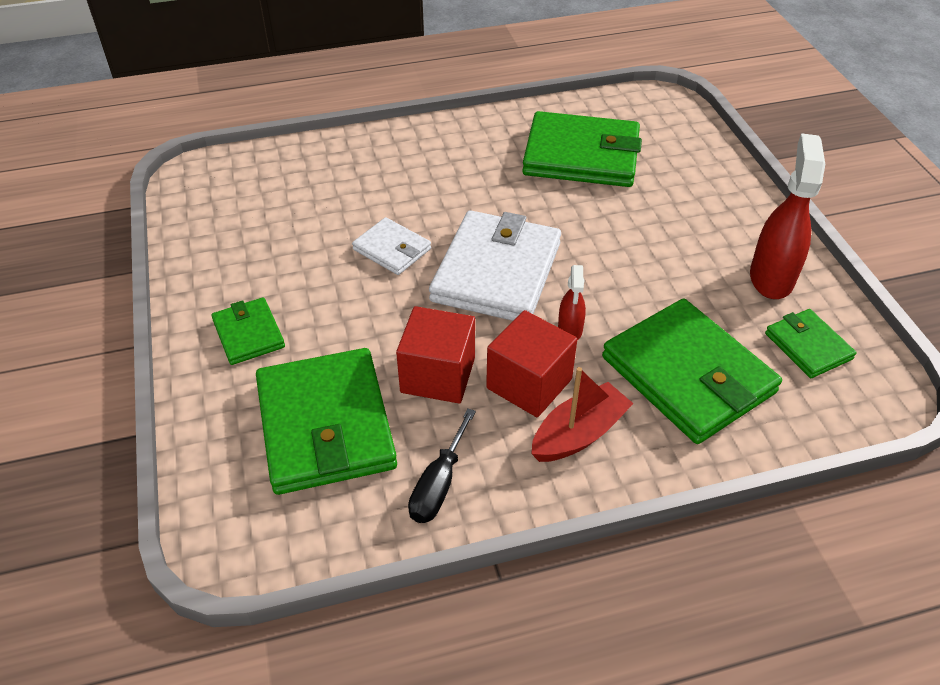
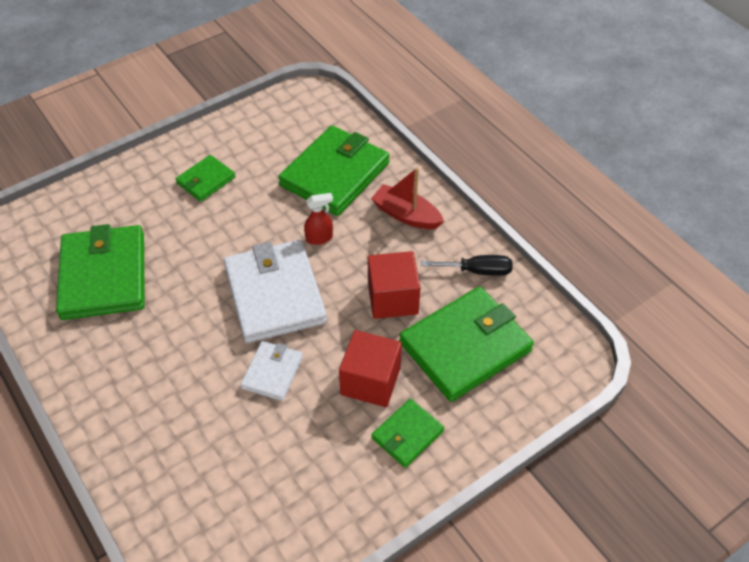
camera: 110 degrees left, 5 degrees up
(496, 272) = (275, 294): white wallet -> white wallet turned 75 degrees clockwise
(529, 383) = (377, 248): red cube -> red cube (370, 381)
(771, 277) = (227, 146): red spray bottle -> none
(808, 346) = (286, 125): green wallet -> green wallet (206, 180)

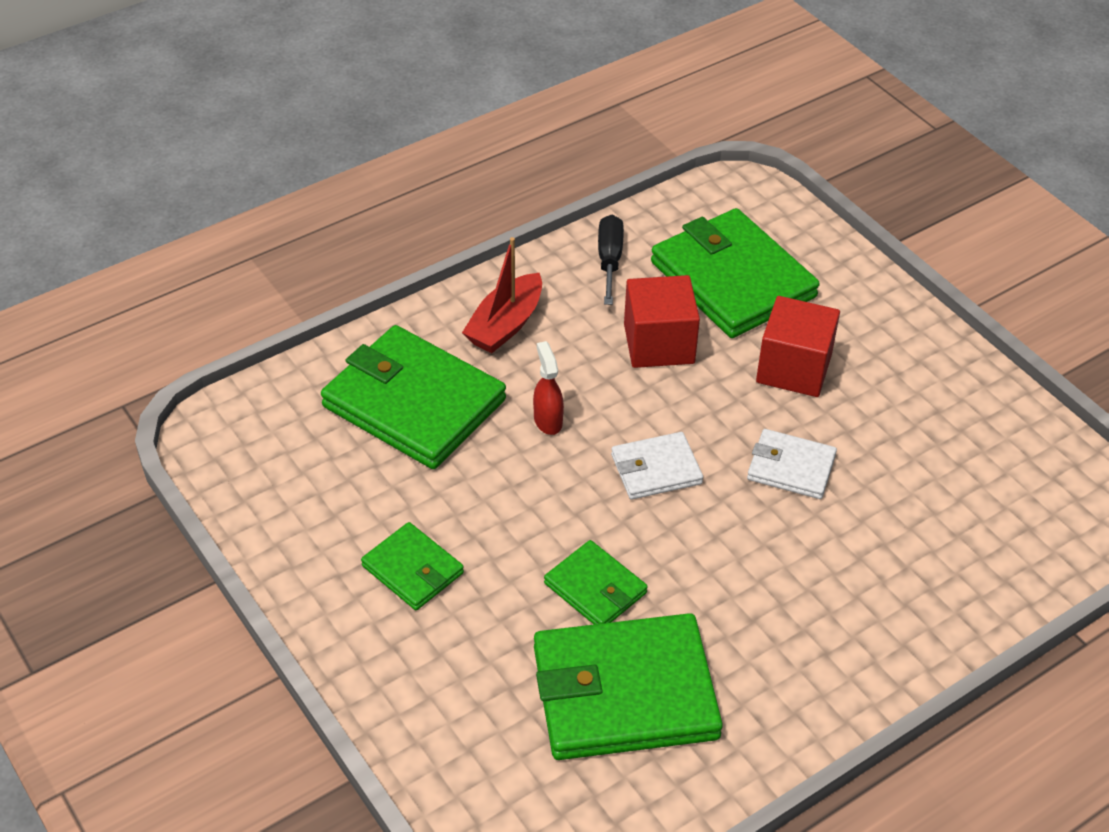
camera: 90 degrees left, 5 degrees down
(275, 294) = (656, 469): white wallet -> white wallet, size x0.51
(407, 434) = (866, 337): green wallet -> green wallet (595, 588)

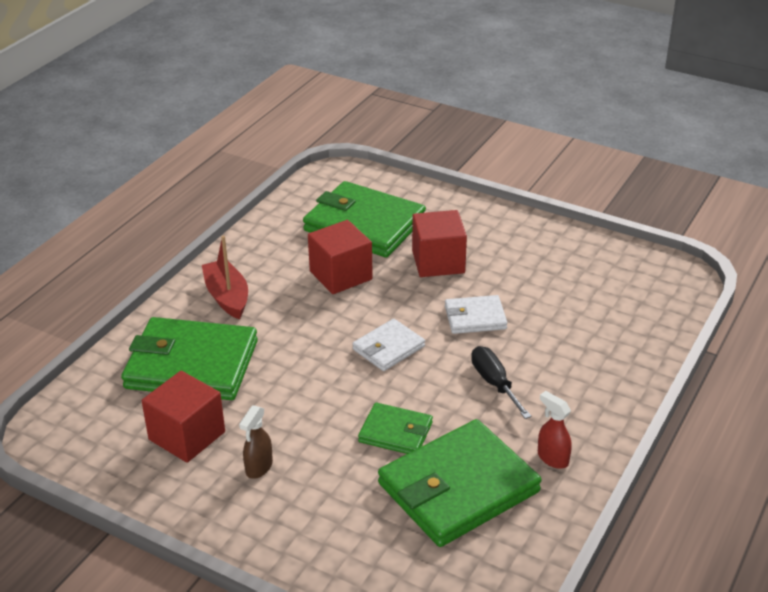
camera: 25 degrees left, 10 degrees down
(357, 495) = (187, 436): none -> red cube
(412, 569) = (258, 467): green wallet -> brown spray bottle
(505, 325) = (227, 297): red boat -> red boat turned 150 degrees clockwise
(548, 420) = (295, 344): red spray bottle -> red spray bottle (552, 458)
(609, 260) = (275, 238): black screwdriver -> black screwdriver (494, 383)

